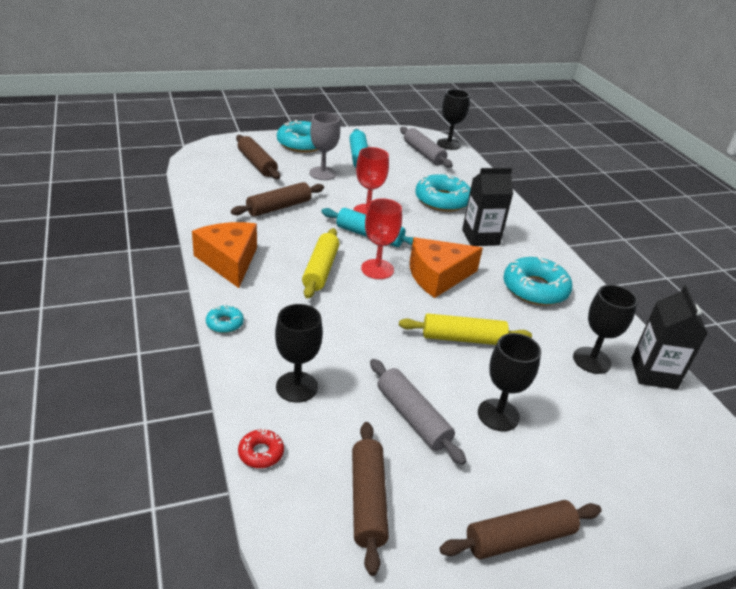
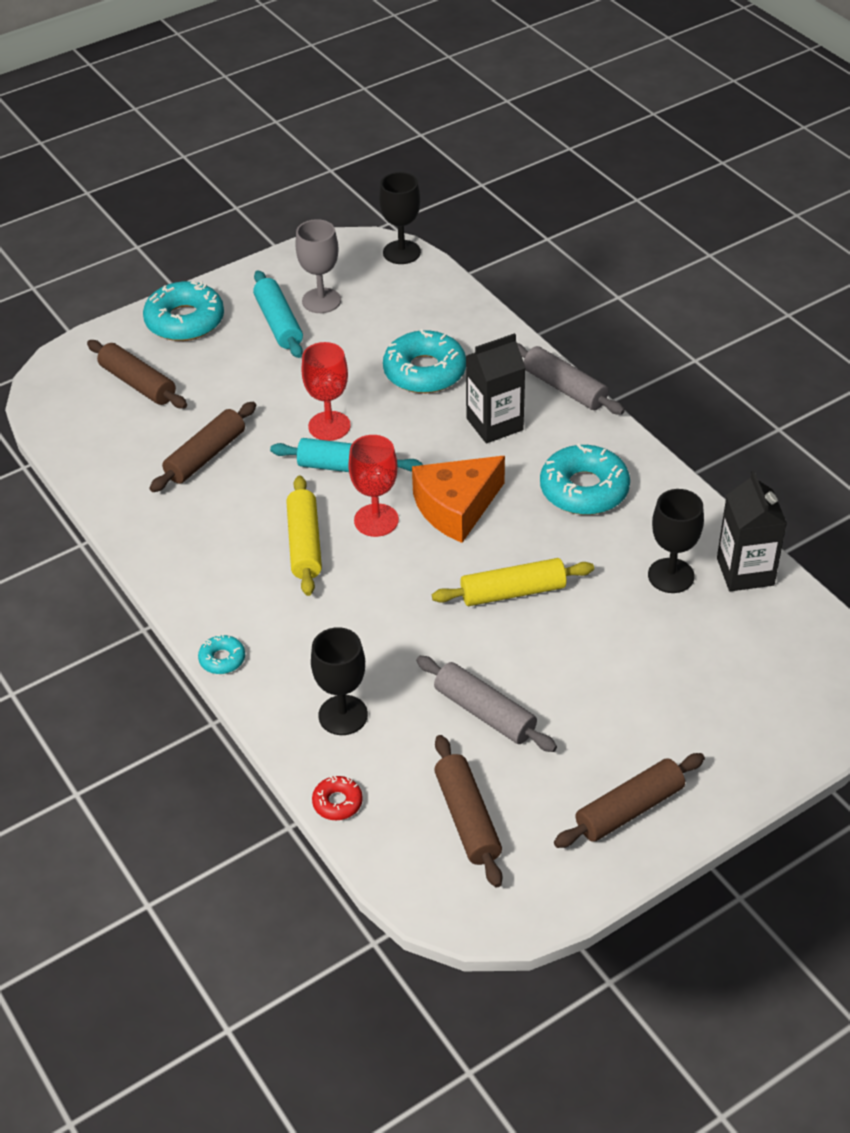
camera: 10 degrees left, 10 degrees up
(229, 261) = (183, 567): orange cheese -> none
(322, 173) = (239, 373): grey goblet -> grey goblet (321, 301)
(423, 154) = (371, 285): grey rolling pin -> grey rolling pin (564, 388)
(498, 415) = (578, 680): black goblet -> none

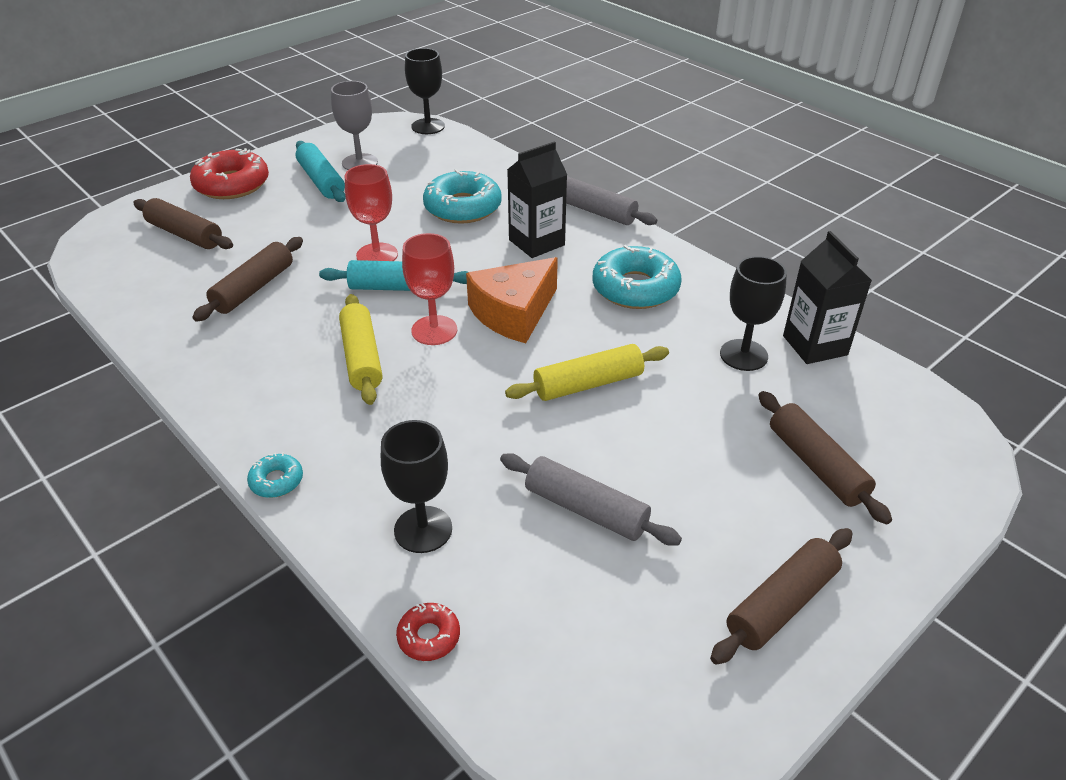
camera: 10 degrees left, 5 degrees down
(185, 321) = (232, 184): turquoise donut -> red donut
(467, 818) = (593, 638): brown rolling pin -> brown rolling pin (816, 465)

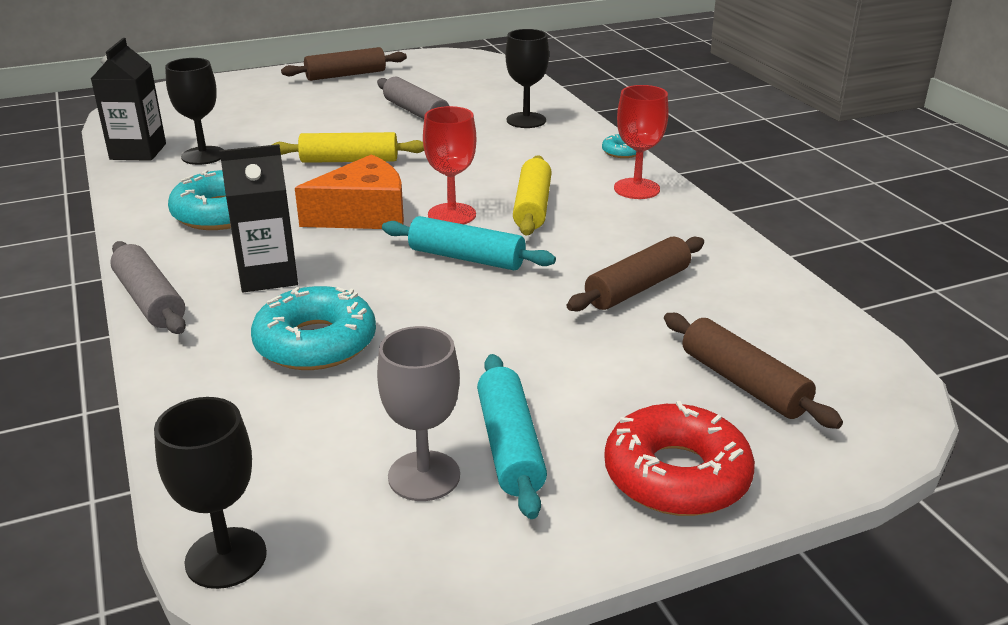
camera: 160 degrees left, 10 degrees down
(377, 255) = (473, 298): red goblet -> red goblet (636, 189)
(429, 636) = (541, 92): red donut -> none
(816, 465) = (248, 106): brown rolling pin -> none

